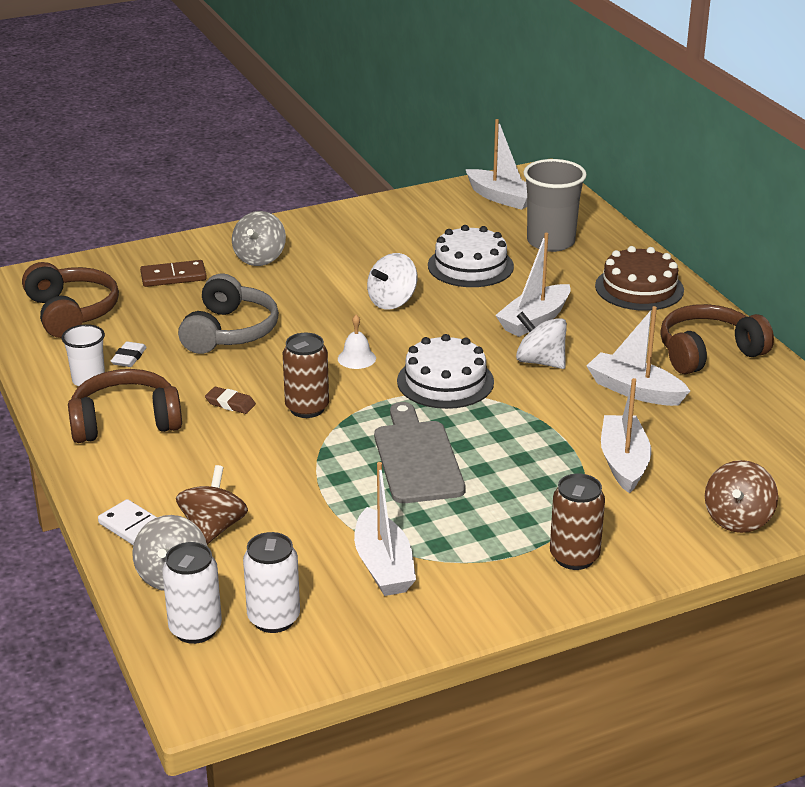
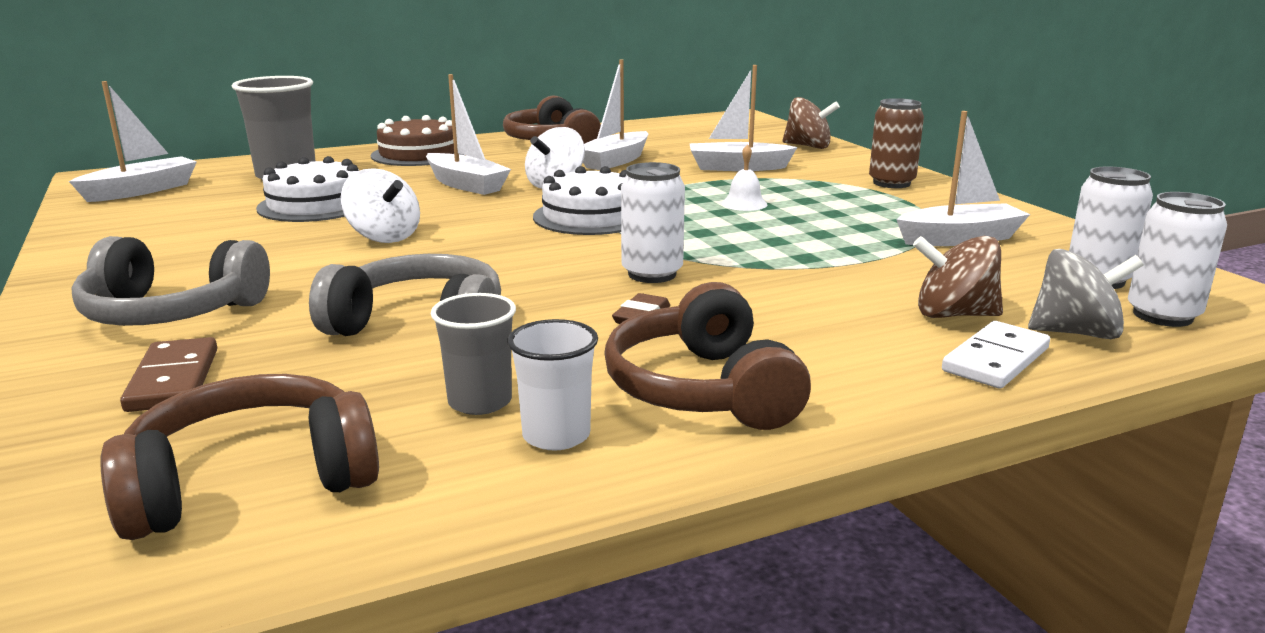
camera: 90 degrees left, 10 degrees down
(129, 357) = (480, 402): white eraser -> grey cup
(260, 258) = (171, 313): grey spinning top -> grey headphones
(307, 408) = (652, 274): brown can -> white can
(356, 358) = (528, 252): white bell -> white bell (744, 204)
(417, 458) = (753, 227): grey cutting board -> none

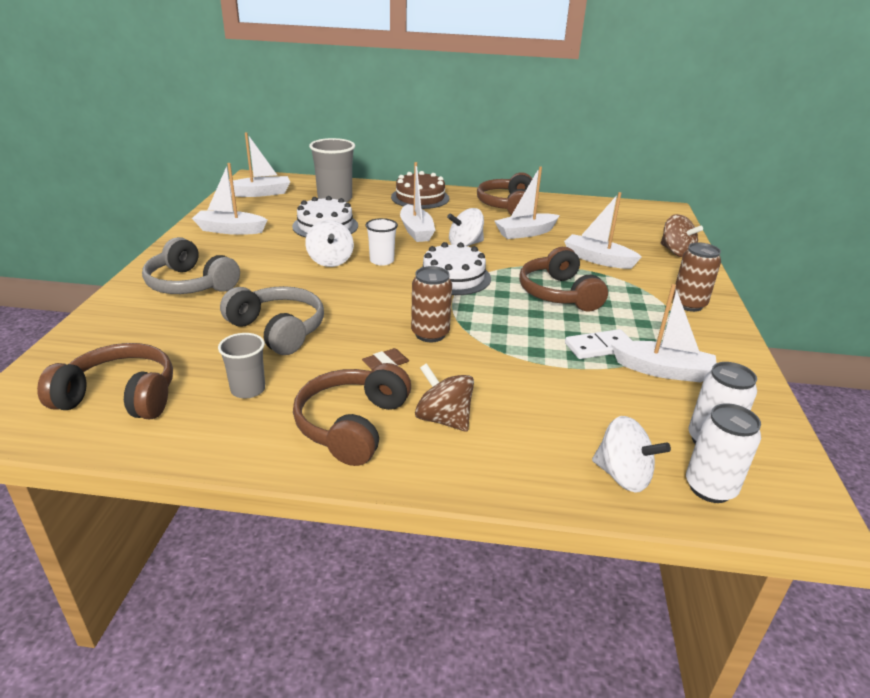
camera: 30 degrees right, 10 degrees up
(149, 238) = (230, 230): none -> white boat
(174, 380) = (151, 327): brown domino -> none
(556, 435) = (255, 424): white cup -> white cup (382, 261)
(652, 274) = (430, 334): white can -> brown can
(744, 204) = (558, 294): white bell -> brown headphones
(953, 315) = (563, 430): brown spinning top -> brown spinning top (443, 419)
(995, 360) = (538, 473): white domino -> white domino (599, 347)
(1075, 333) = (623, 476): grey spinning top -> white spinning top

